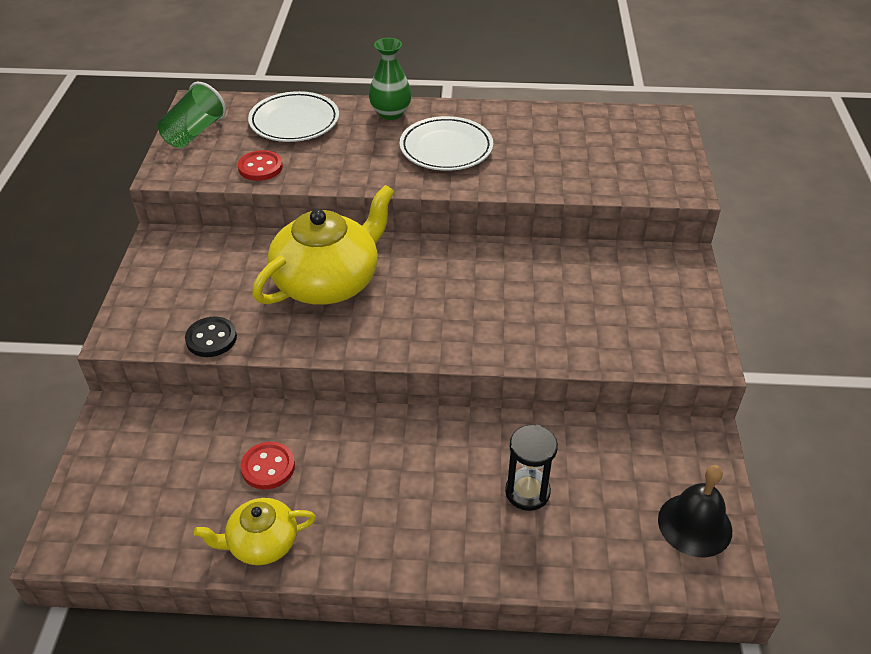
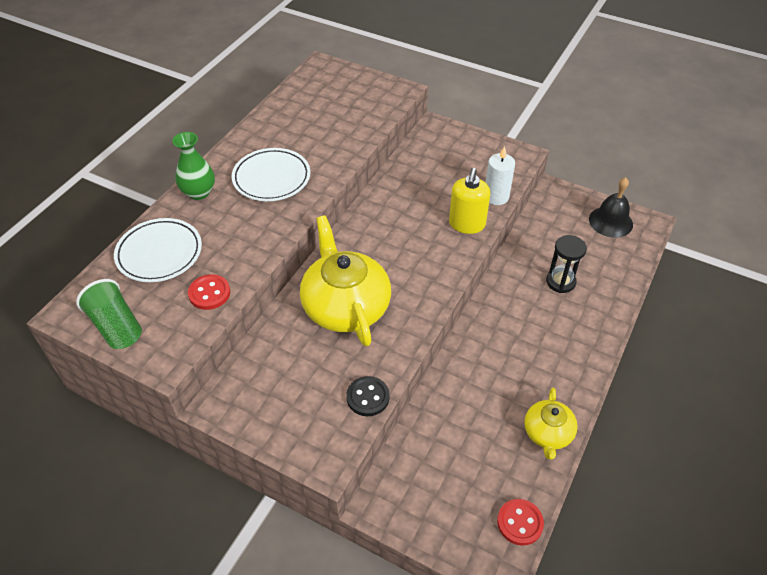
camera: 65 degrees left, 5 degrees up
(268, 467) = (482, 411): red button -> red button (520, 523)
(524, 341) = (467, 224): none -> yellow soap dispenser
(598, 355) = (496, 197): none -> white candle

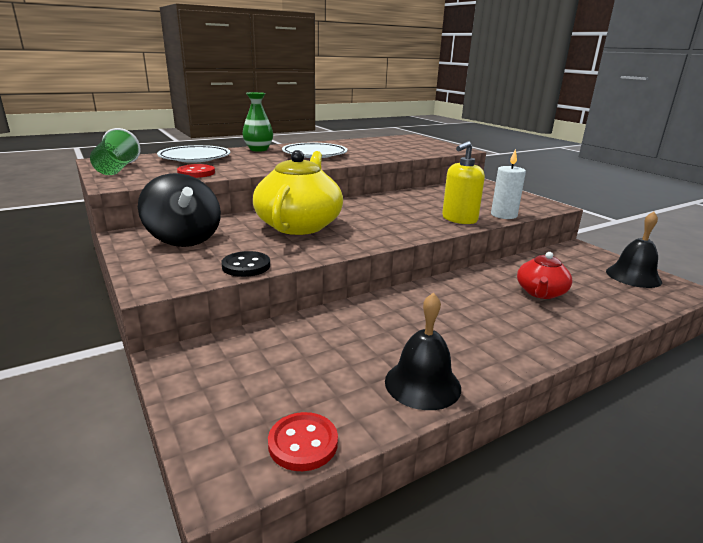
camera: 30 degrees right, 25 degrees down
(273, 385) = (184, 239): none -> black spinning top
(548, 433) = (422, 384): yellow teapot -> black bell
(560, 282) = (540, 292): black hourglass -> red teapot

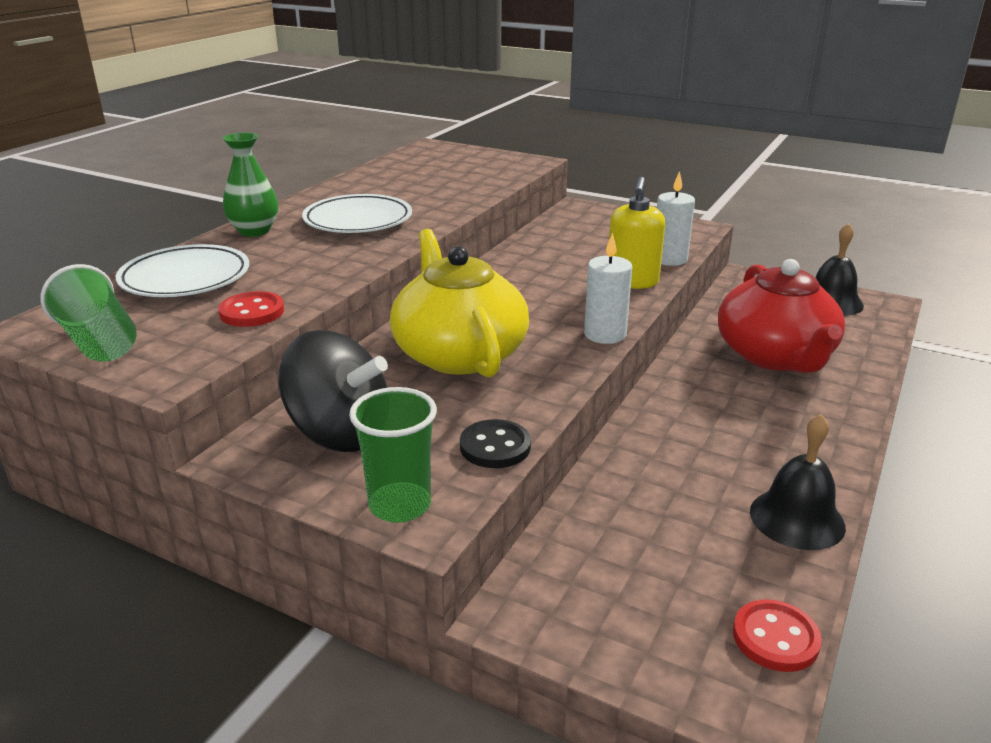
camera: 30 degrees left, 5 degrees up
(156, 274) = (400, 505): none -> green cup
(398, 237) = (605, 334): none -> white candle
(540, 292) = (775, 356): red teapot -> red teapot, size x1.85

